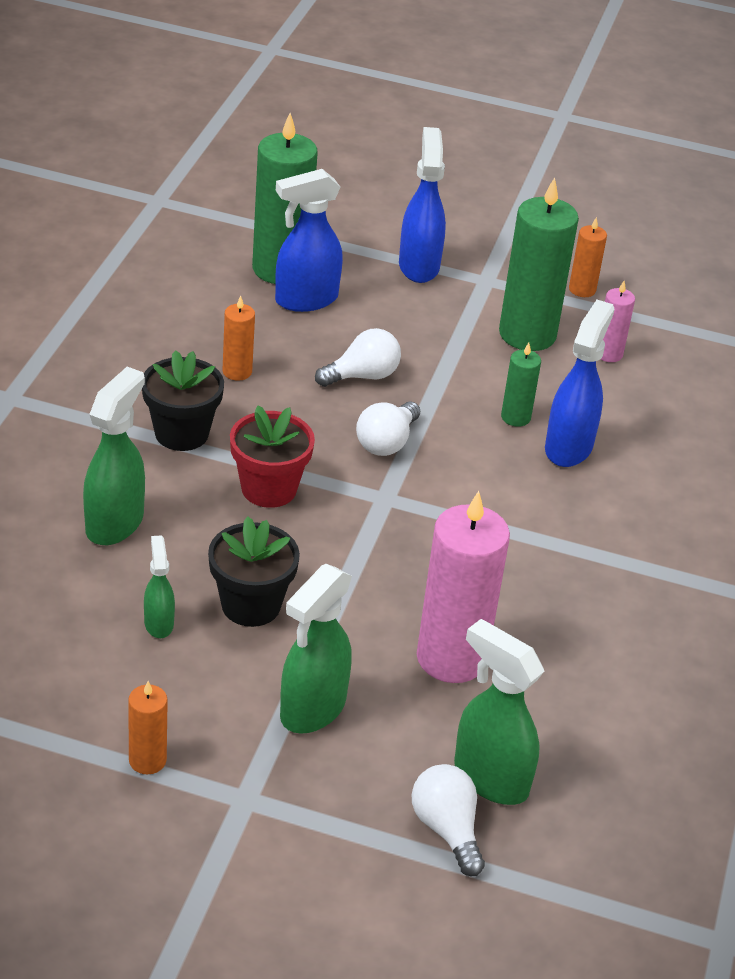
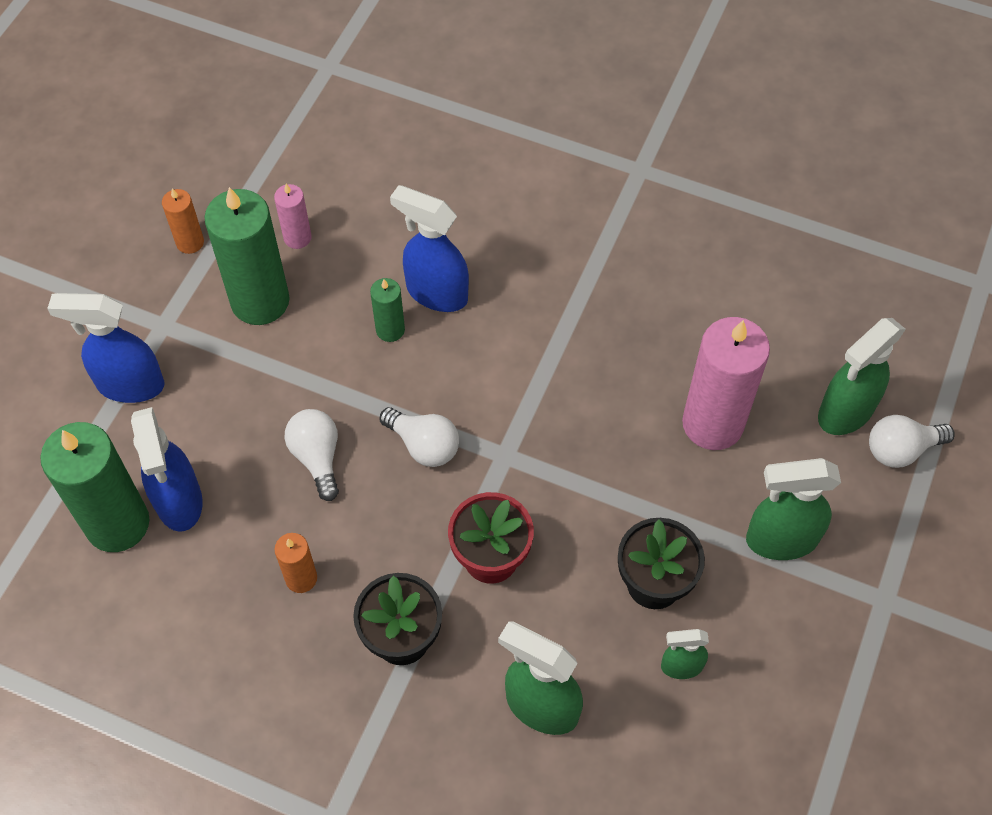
camera: 80 degrees left, 20 degrees up
(147, 760) = (850, 679): orange candle -> none
(312, 709) = (780, 540): green spray bottle -> green spray bottle turned 135 degrees clockwise

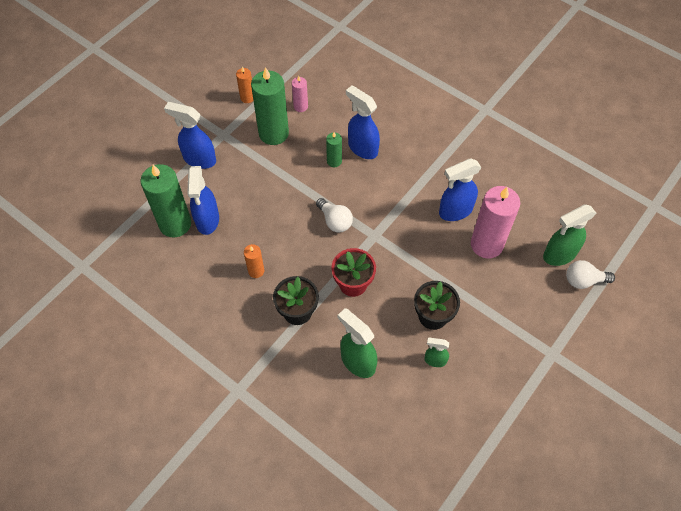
camera: 15 degrees right, 0 degrees up
(317, 457) = (280, 215): white light bulb -> none
(639, 374) = (455, 211): none -> blue spray bottle
(780, 540) = (505, 310): green spray bottle -> none

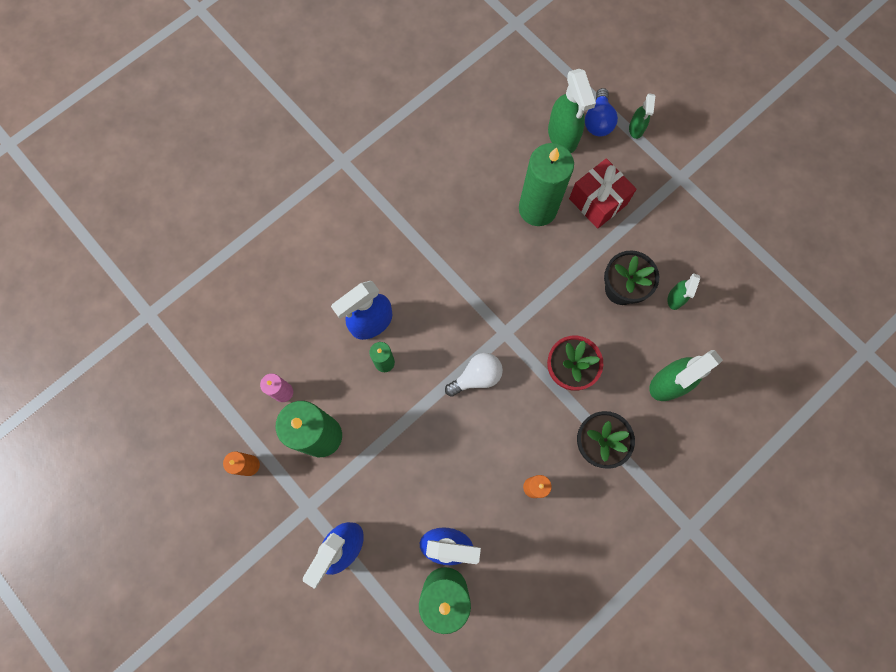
camera: 80 degrees left, 15 degrees up
(455, 211) = (486, 232): blue spray bottle -> none
(486, 244) = (537, 208): pink candle -> green candle
(507, 289) = (597, 201): none -> red gift
(583, 280) = (598, 121): white light bulb -> blue light bulb
(587, 312) = (636, 129): none -> green spray bottle

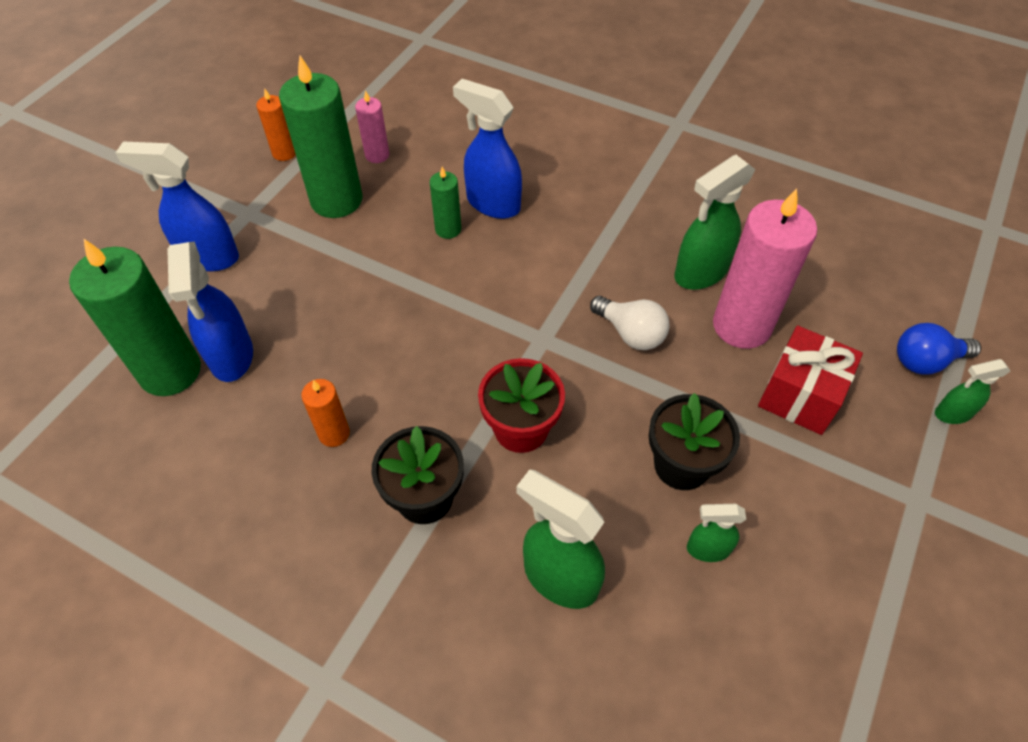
camera: 70 degrees right, 20 degrees down
(476, 377) = (467, 325): white light bulb -> white light bulb (630, 333)
(537, 208) = (741, 326): green candle -> pink candle
(562, 136) = (869, 325): green spray bottle -> green spray bottle (700, 273)

